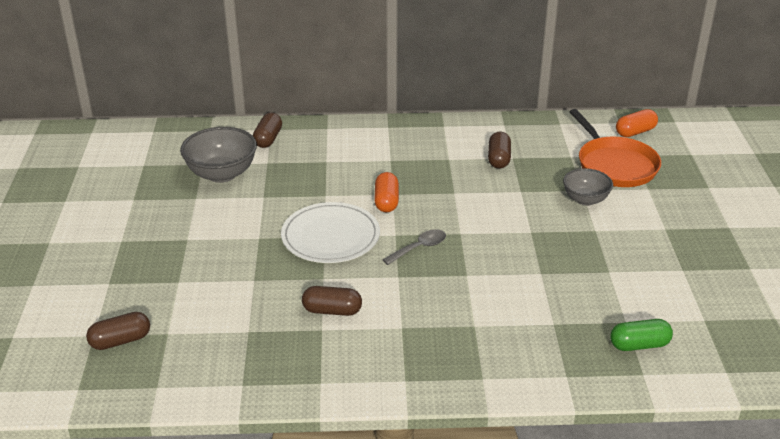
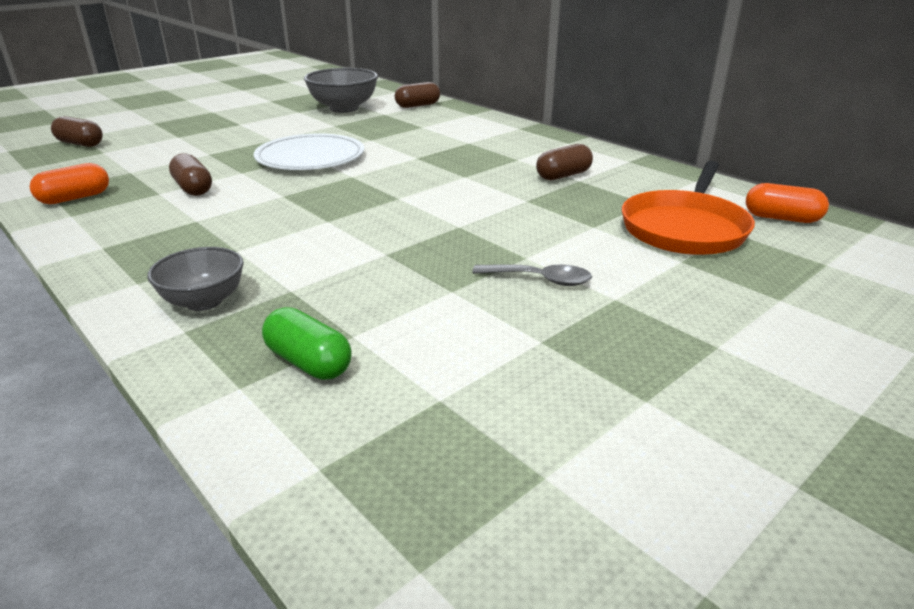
camera: 50 degrees right, 5 degrees down
(386, 201) = (400, 159): orange capsule -> orange capsule (75, 198)
(419, 248) = (344, 190): grey spoon -> grey spoon (539, 280)
(585, 200) = (578, 234): grey bowl -> grey bowl (204, 301)

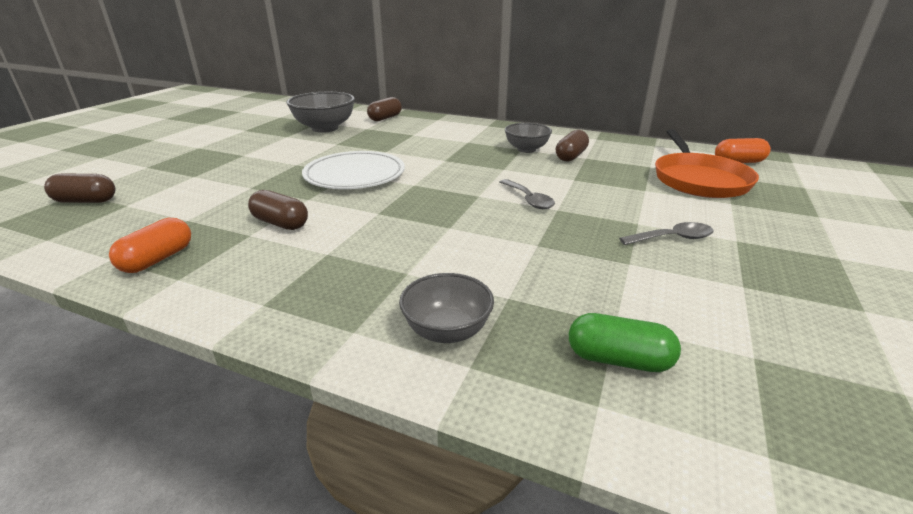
camera: 25 degrees left, 0 degrees up
(443, 211) = (528, 199): none -> grey spoon
(522, 160) = (526, 149): none -> grey bowl

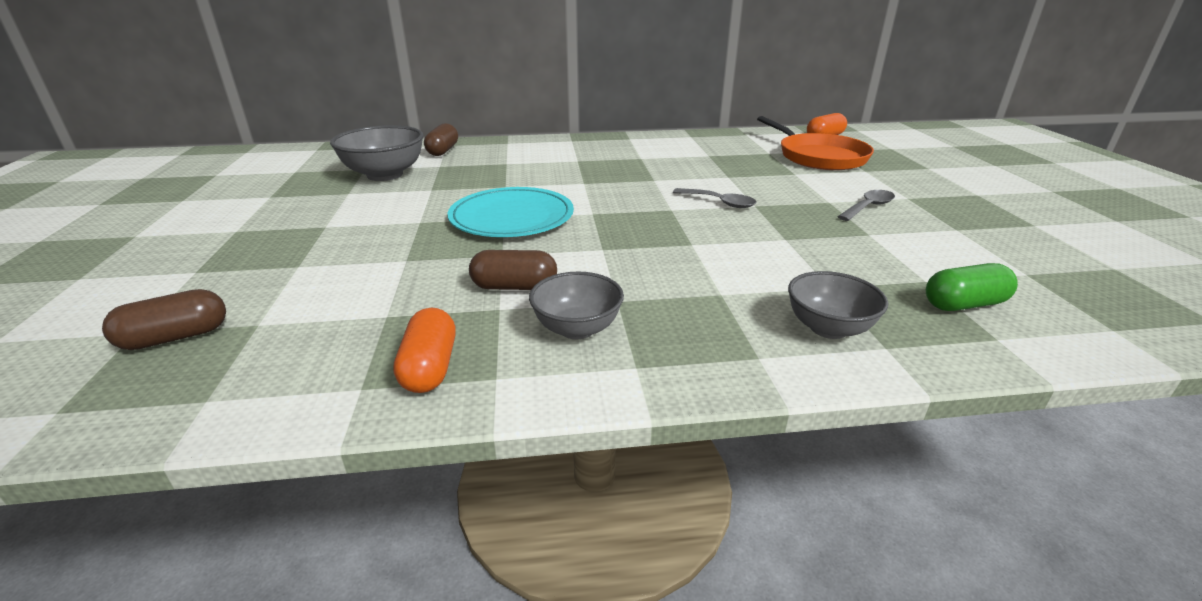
camera: 30 degrees left, 0 degrees up
(354, 174) = (512, 217): white plate -> turquoise plate
(526, 149) = (646, 157): grey bowl -> grey bowl (577, 328)
(571, 156) = (694, 156): brown capsule -> none

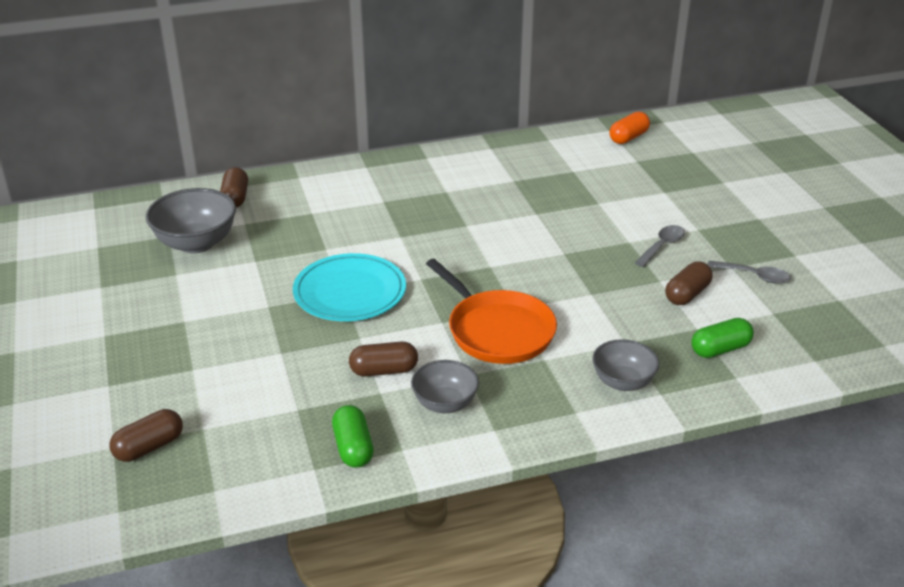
camera: 10 degrees left, 5 degrees up
(430, 367) = (353, 448): orange capsule -> green capsule
(719, 202) = (532, 253): grey spoon -> grey spoon (754, 276)
(819, 157) = (622, 173): orange pan -> orange pan (497, 331)
(905, 248) = (687, 294): none -> brown capsule

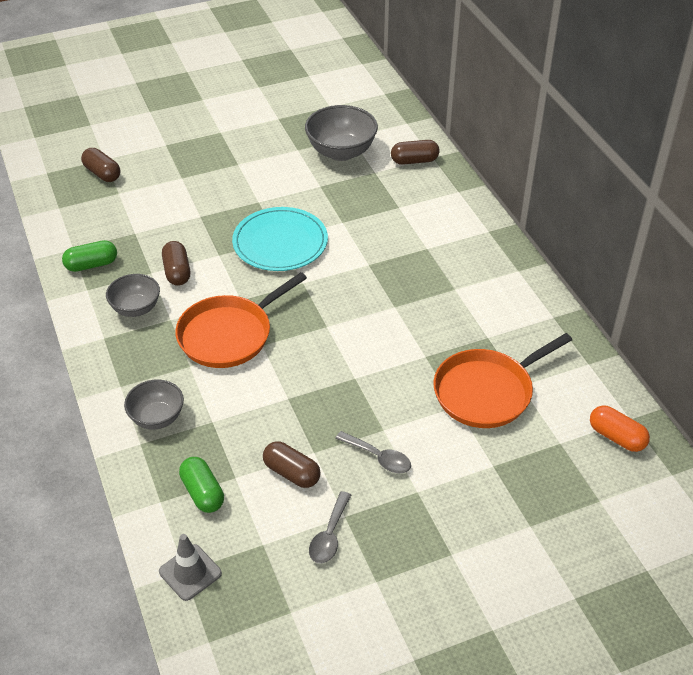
camera: 85 degrees right, 10 degrees up
(581, 187) = (487, 392): none -> orange pan
(815, 357) = (190, 572): none -> grey traffic cone

